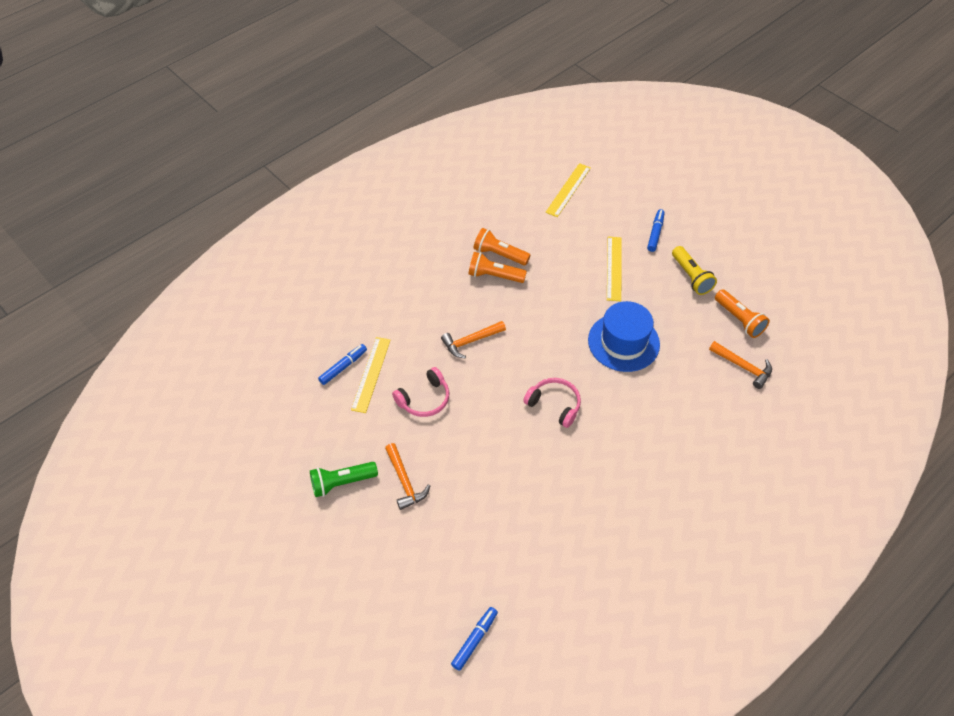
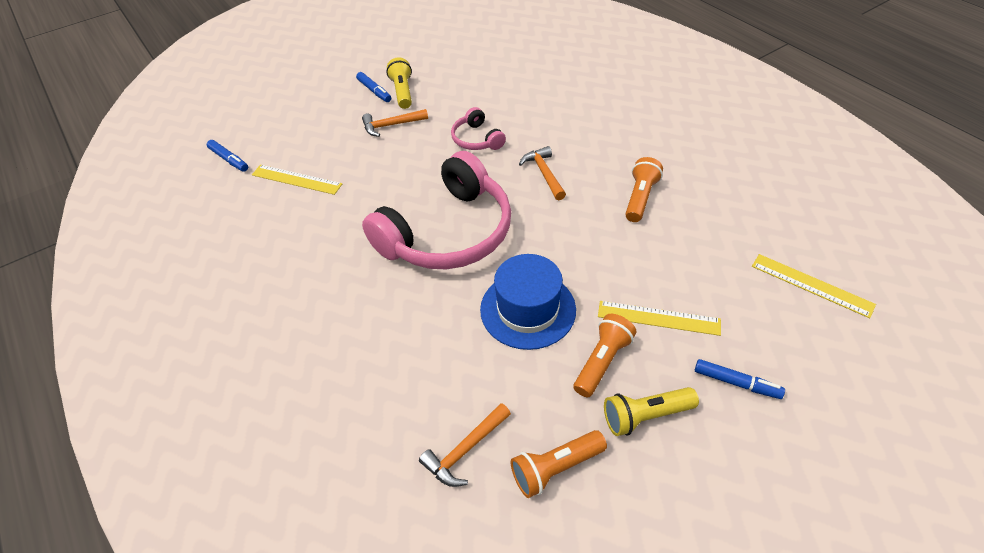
camera: 100 degrees right, 5 degrees down
(342, 482) = (402, 92): green flashlight -> yellow flashlight
(343, 367) = (523, 92): blue marker -> blue marker (374, 91)
(371, 374) = (512, 107): yellow ruler -> yellow ruler (296, 179)
(499, 254) = (675, 204): orange flashlight -> orange flashlight (602, 361)
(554, 405) = (448, 233): pink headphones -> pink headphones, size x2.21

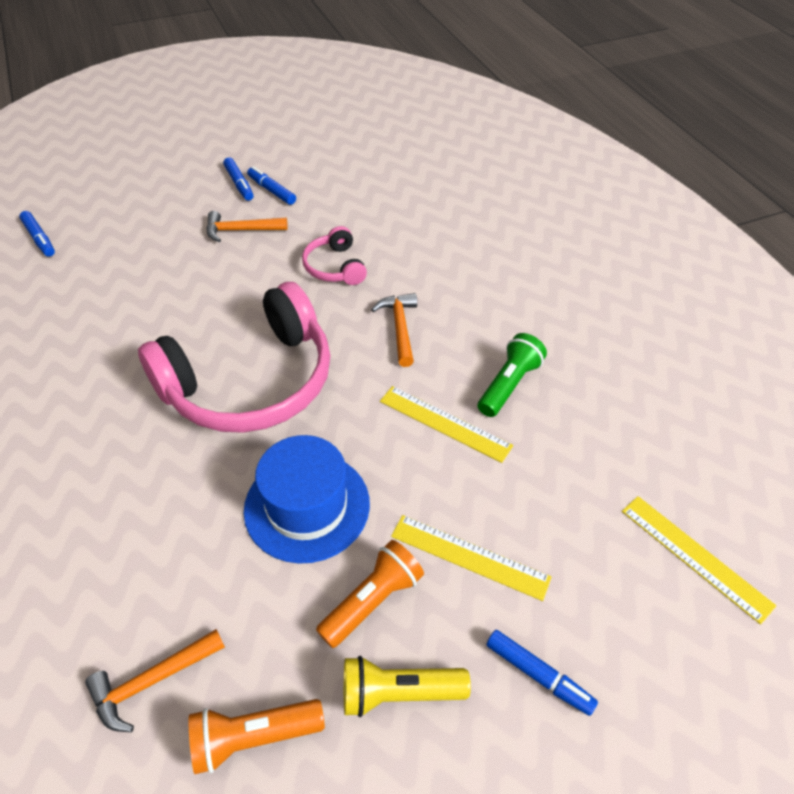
camera: 10 degrees right, 0 degrees up
(296, 179) = (103, 278): yellow ruler -> yellow ruler (444, 423)
(402, 92) = (272, 190): yellow flashlight -> blue marker
(640, 198) = (509, 385): orange flashlight -> green flashlight

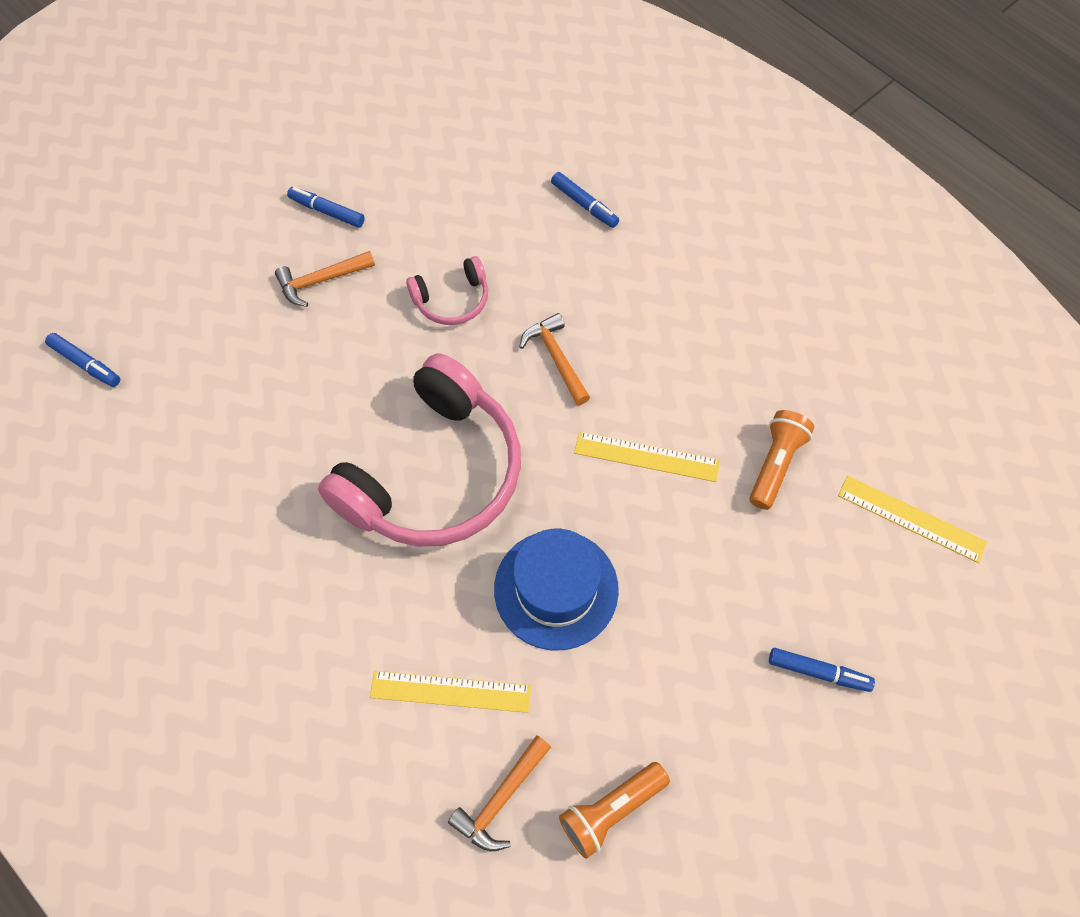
camera: 20 degrees left, 15 degrees up
(239, 184) = (283, 212): blue marker -> blue marker (584, 204)
(335, 267) = (452, 300): pink headphones -> pink headphones turned 75 degrees counterclockwise
(373, 600) = (656, 658): orange flashlight -> orange flashlight (775, 464)
(398, 692) = (712, 729): yellow flashlight -> none
(469, 557) = (722, 587): yellow ruler -> yellow ruler (450, 692)
(509, 385) = (691, 392): green flashlight -> none

